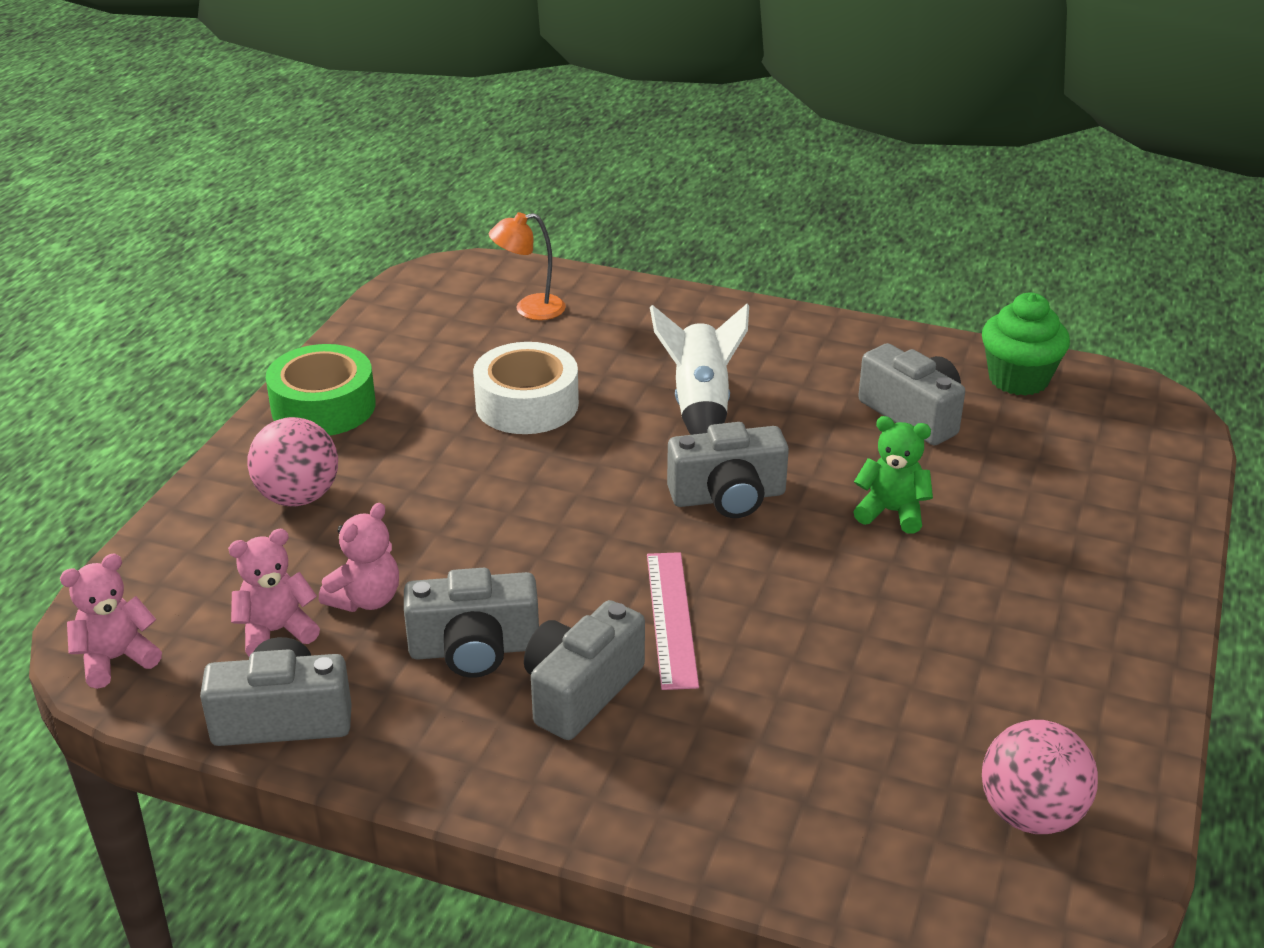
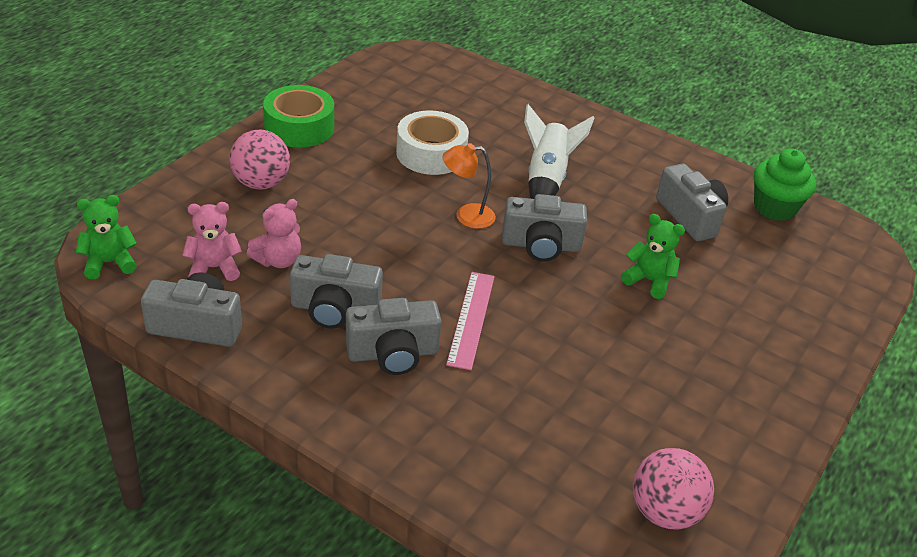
camera: 10 degrees right, 5 degrees up
(116, 659) = (109, 263): pink teddy bear -> green teddy bear
(529, 309) = (457, 90): orange lamp -> orange lamp (466, 216)
(581, 691) = (393, 353): grey camera -> grey camera turned 150 degrees counterclockwise

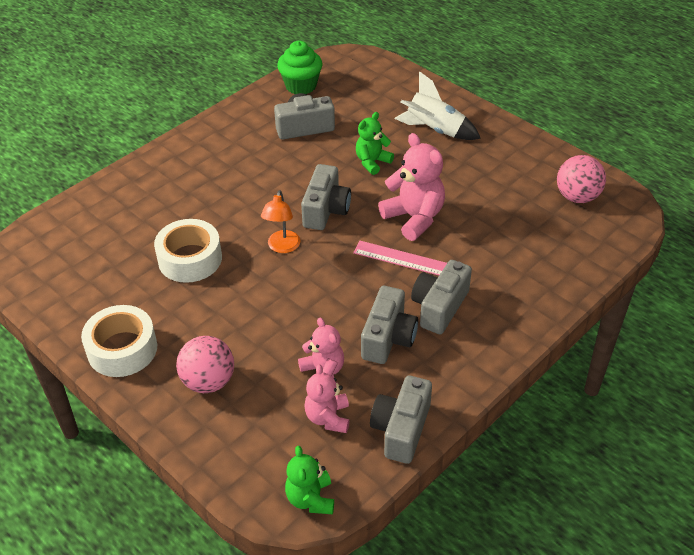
camera: 75 degrees left, 5 degrees up
(299, 127) = (122, 349): green tape -> white tape
(393, 353) = (439, 307): grey camera -> grey camera turned 150 degrees counterclockwise
(546, 179) = (242, 194): white rocket -> white rocket (434, 130)
(552, 324) = (414, 218): none -> pink teddy bear

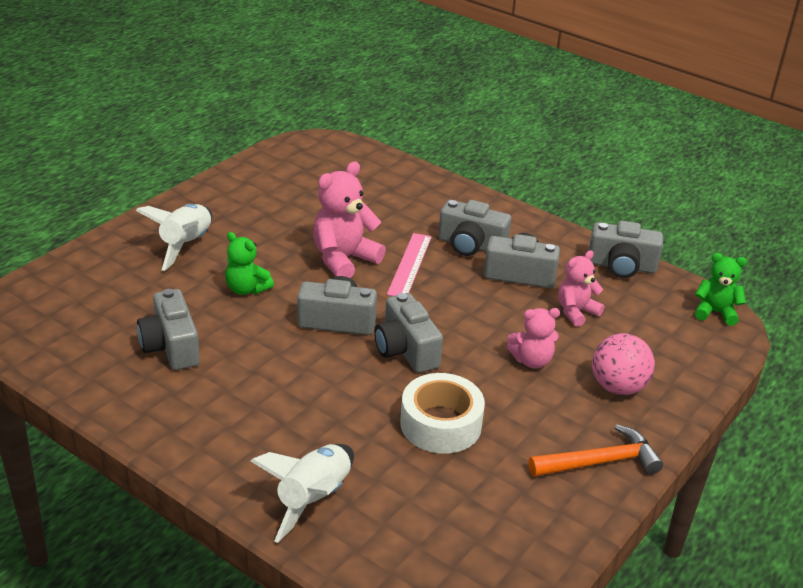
camera: 100 degrees left, 10 degrees down
(122, 349) = (600, 462): white tape -> orange hammer
(135, 191) = (313, 499): none -> white rocket
(282, 247) = (406, 350): orange lamp -> grey camera
(301, 86) = (69, 355): green cupcake -> none
(310, 498) = (715, 312): green teddy bear -> green teddy bear turned 150 degrees counterclockwise
(328, 417) = (627, 306): pink teddy bear -> pink teddy bear (531, 360)
(577, 197) = (301, 166): pink ball -> none

